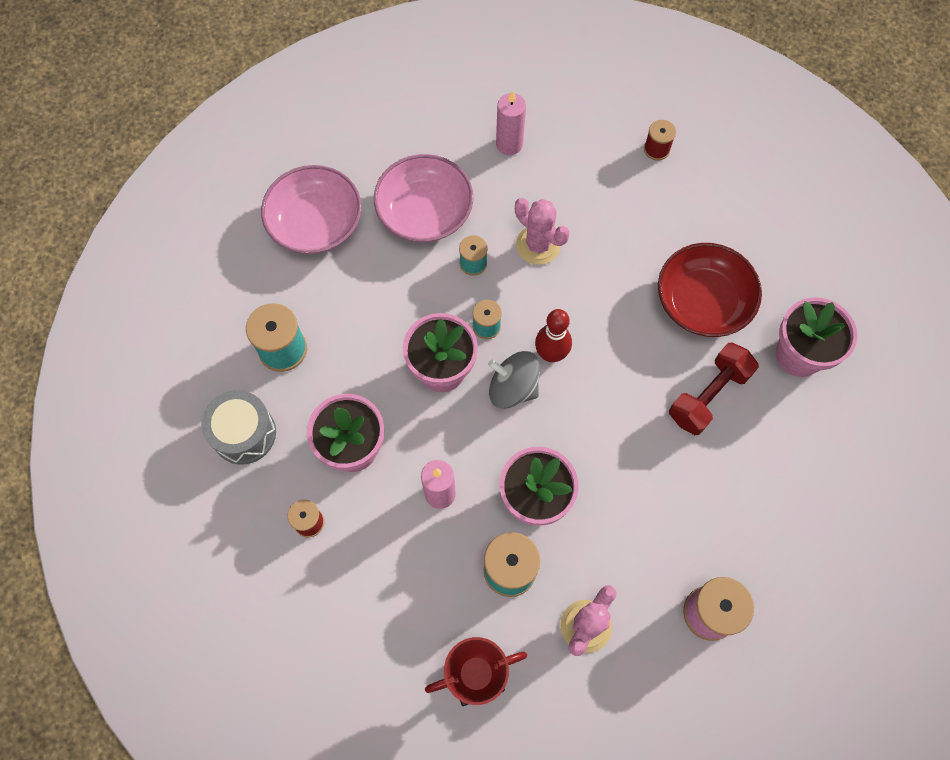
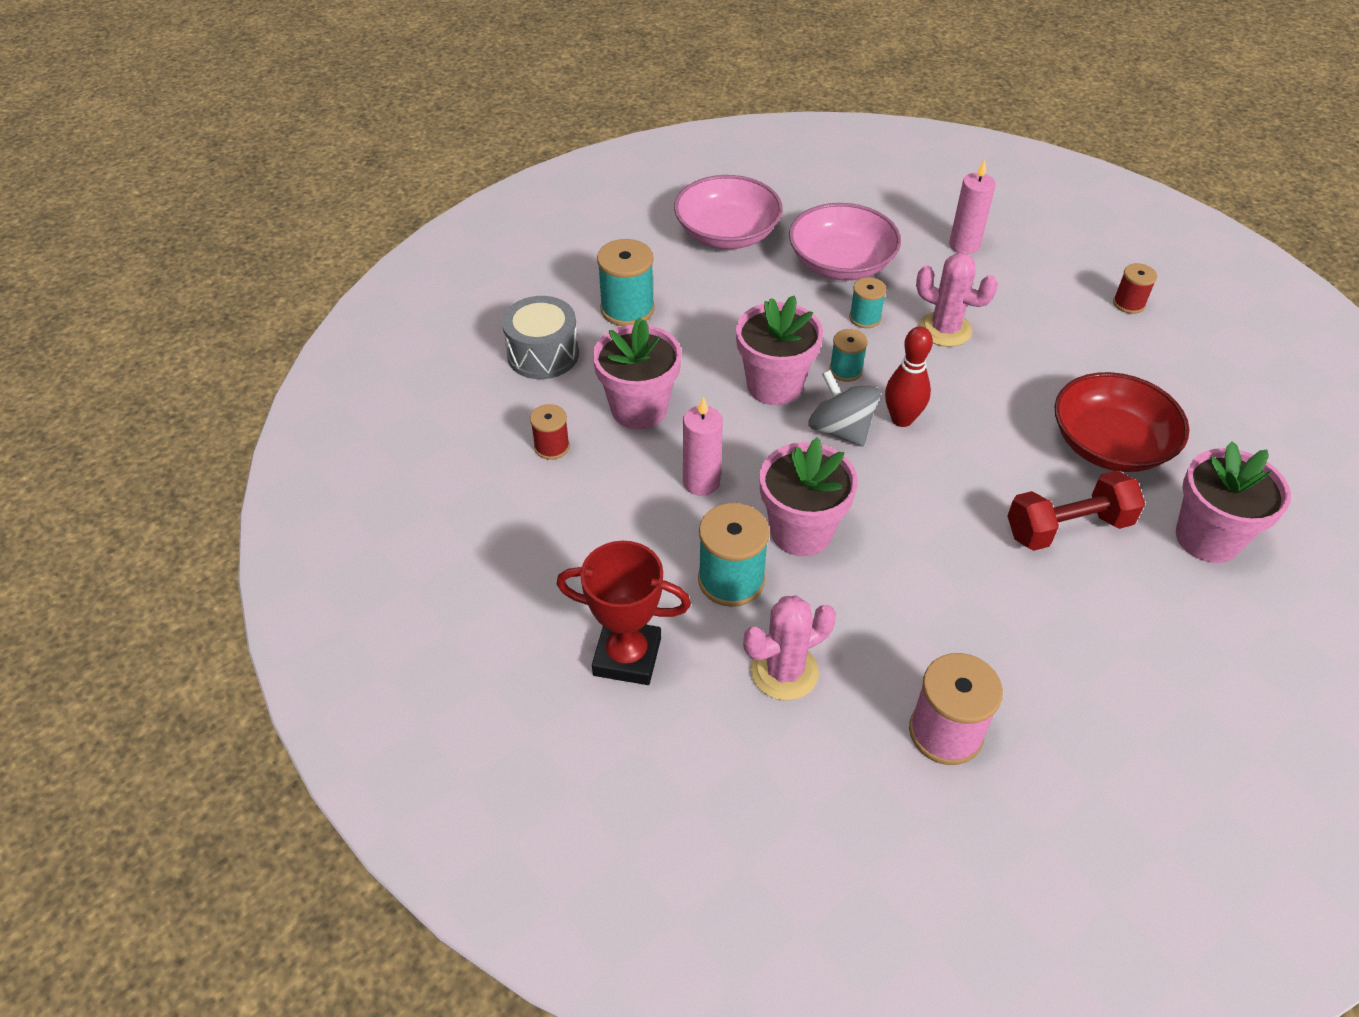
camera: 30 degrees right, 20 degrees down
(538, 245) = (945, 329): pink cactus -> pink cactus turned 45 degrees counterclockwise

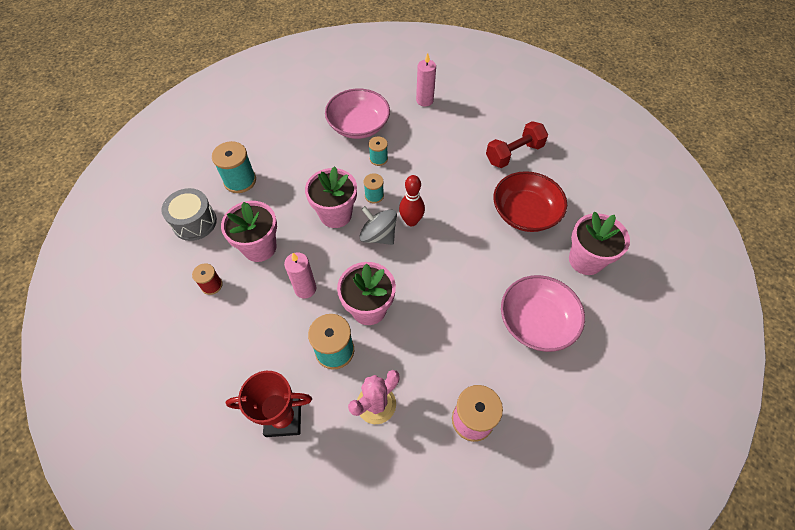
camera: 15 degrees left, 10 degrees up
(727, 233) = (289, 118): pink bowl -> pink bowl (536, 321)
(945, 329) = (424, 157): pink cactus -> none
(1067, 528) = (513, 271): red dumbbell -> red dumbbell (514, 154)
(1128, 303) = (518, 121): red spool -> none

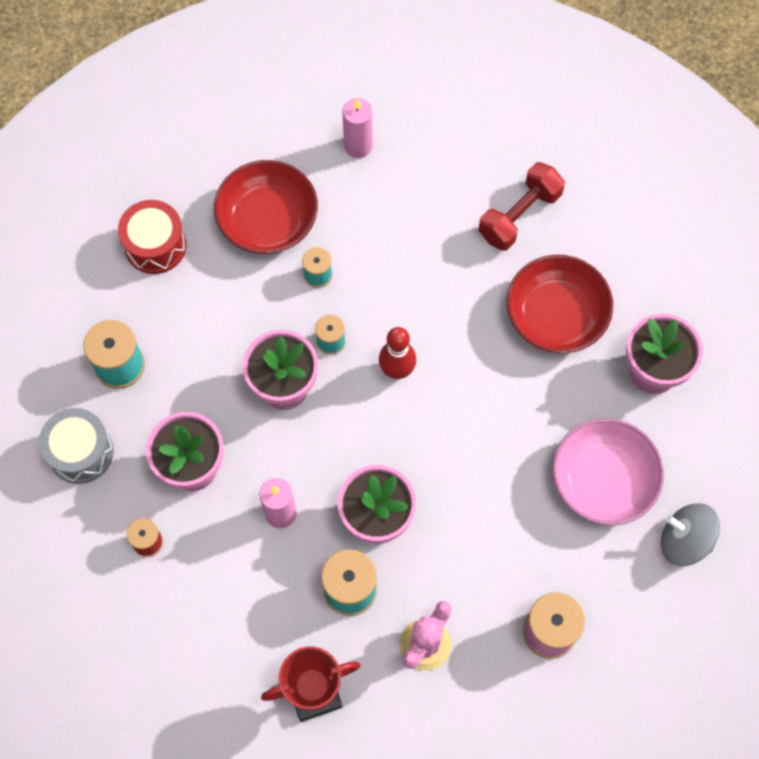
camera: 15 degrees left, 10 degrees up
(288, 125) = (155, 245): none -> red drum
(358, 125) = (268, 220): pink bowl -> red bowl
(378, 235) = (357, 405): grey spinning top -> grey spinning top (684, 541)

